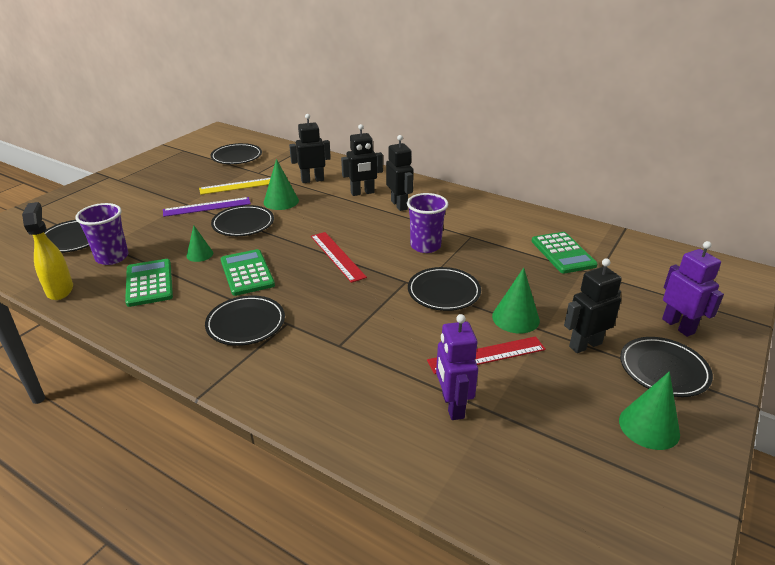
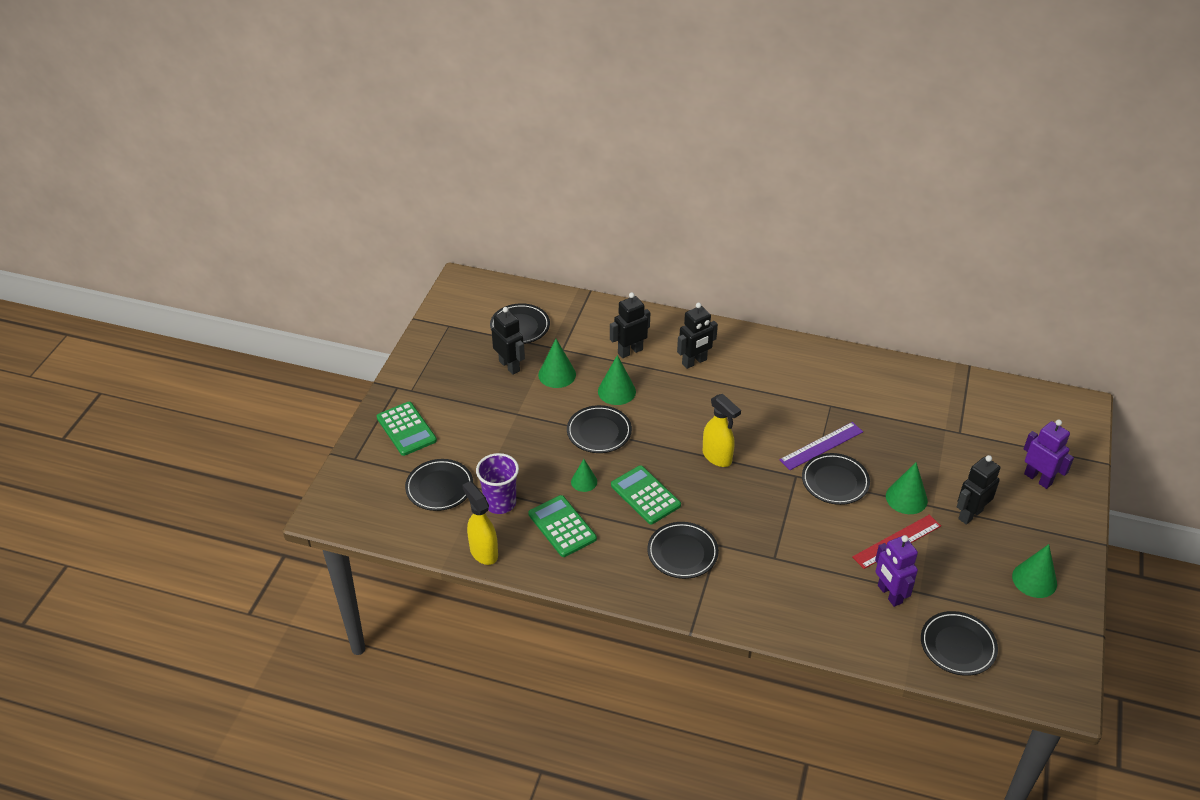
camera: 15 degrees left, 10 degrees up
(207, 207) = (544, 414): purple ruler -> purple ruler (821, 446)
(240, 185) = (557, 374): yellow ruler -> green cone
(337, 256) = (717, 457): red ruler -> yellow spray bottle
(399, 205) = (741, 374): black robot -> black robot (509, 366)
(425, 246) = (793, 427): purple cup -> none
(563, 253) = (922, 411): green calculator -> green calculator (406, 429)
(663, 370) = (1035, 526): black plate -> black plate (958, 646)

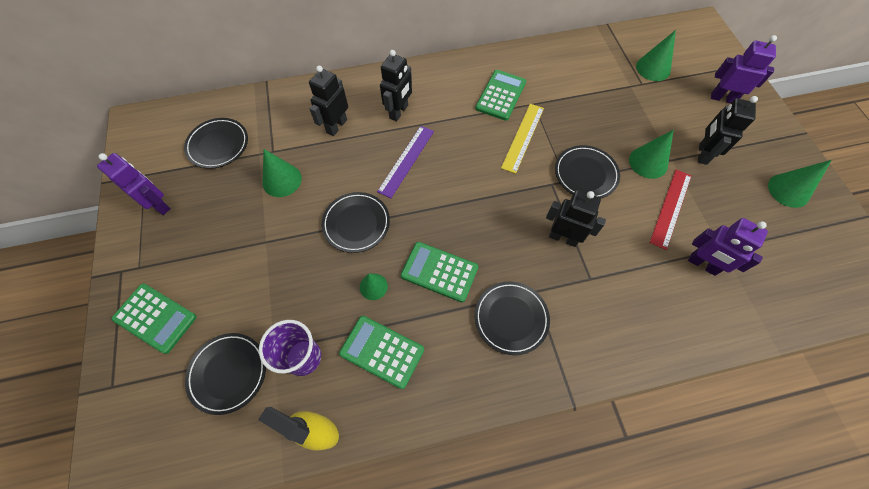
camera: 30 degrees left, 20 degrees up
(449, 352) = (159, 205): none -> purple robot
(509, 366) = (230, 192): black robot -> black robot (563, 238)
(616, 391) = (348, 172): green cone -> green cone (653, 68)
(717, 457) = (477, 198): yellow spray bottle -> none
(797, 428) = (523, 137): none -> yellow ruler
(803, 386) = (501, 95): none -> green calculator
(821, 446) = (552, 145): purple ruler -> purple ruler (406, 160)
(958, 646) = (787, 287): black plate -> none

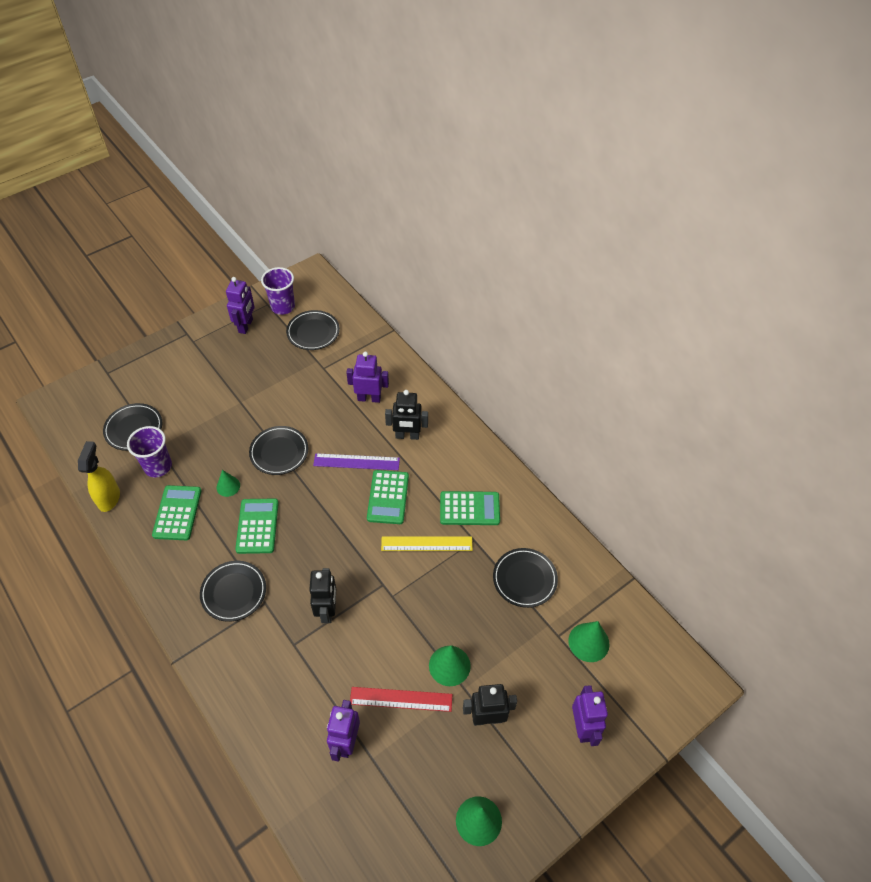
camera: 65 degrees right, 10 degrees down
(155, 318) = (159, 370): green calculator -> green calculator (388, 497)
(160, 161) = (283, 307): none -> purple cup
(282, 180) = (298, 386): green cone -> none
(336, 126) = (369, 398): black robot -> purple robot
(585, 174) = (407, 610): black plate -> black plate (524, 579)

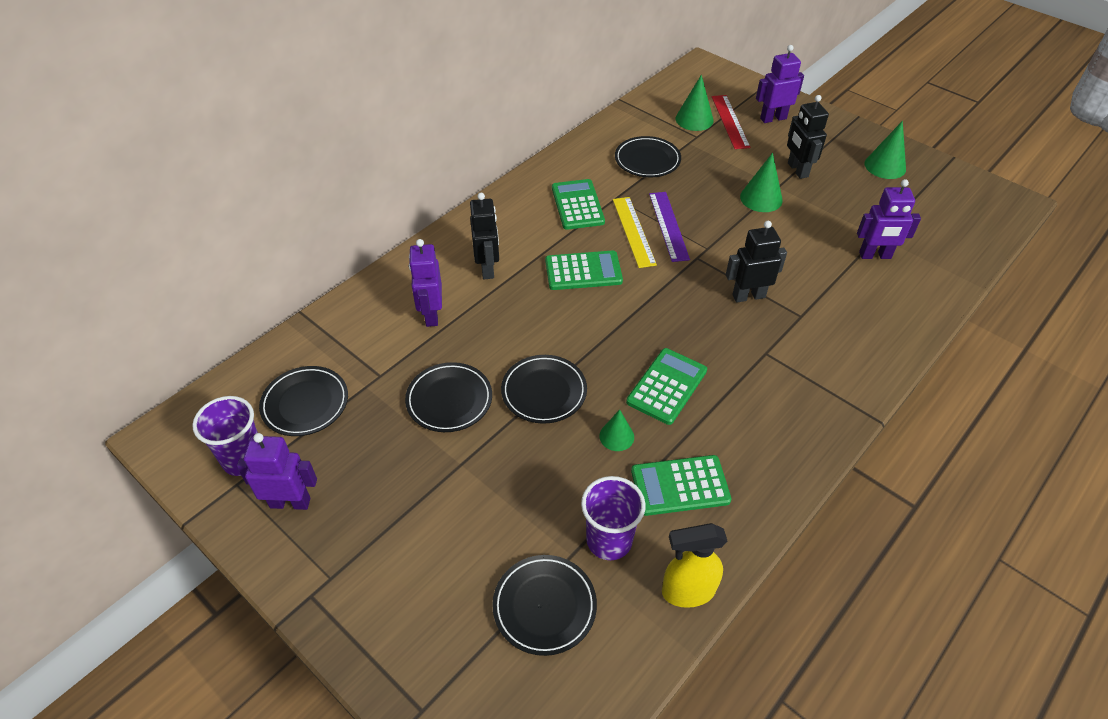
camera: 100 degrees left, 5 degrees down
(234, 592) = (767, 386): black plate -> black plate (449, 400)
(257, 526) = (667, 386): green calculator -> green calculator turned 135 degrees clockwise
(356, 462) = (539, 308): purple ruler -> purple ruler (668, 226)
(401, 699) = (812, 225): red ruler -> red ruler (730, 121)

